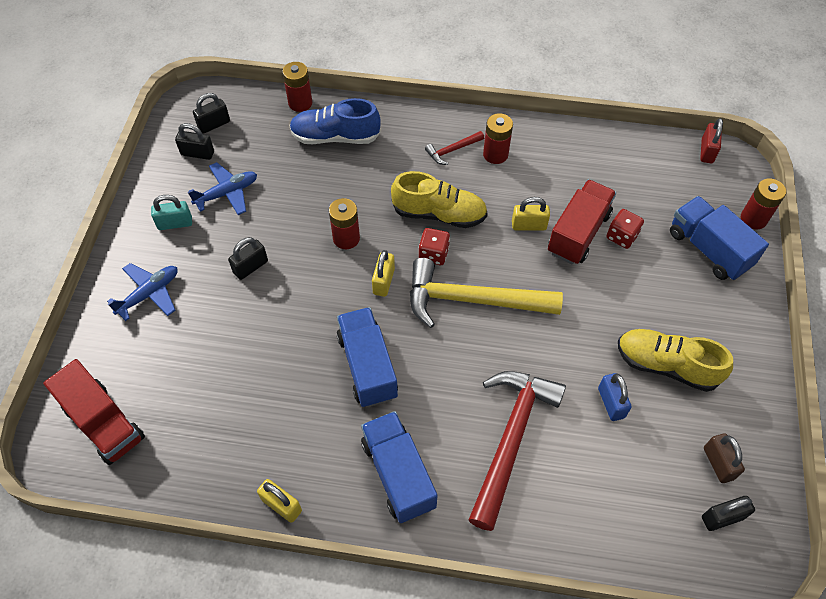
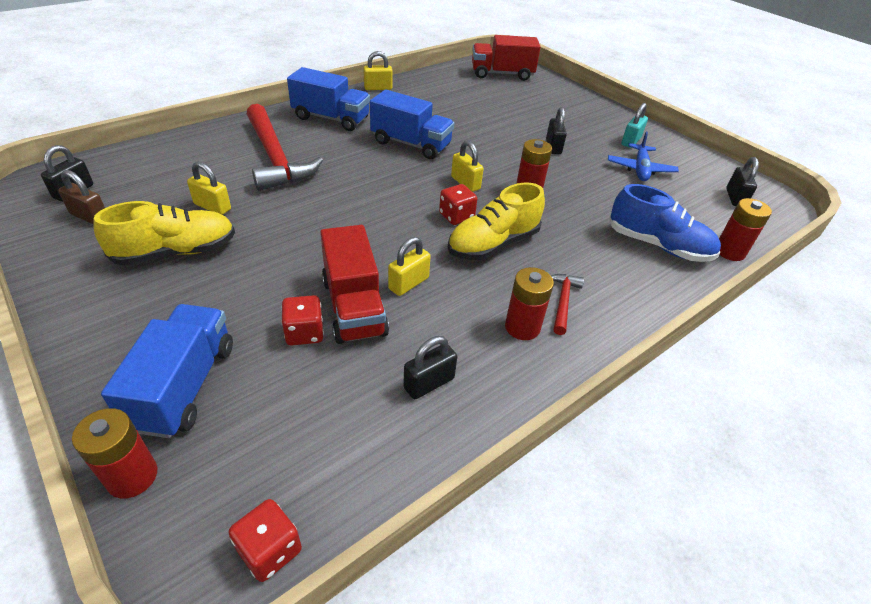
camera: 130 degrees right, 15 degrees down
(149, 294) = (576, 112): blue plane -> none
(197, 153) = (702, 177): black padlock -> black padlock (429, 383)
(335, 137) = (658, 245): blue shoe -> blue shoe turned 75 degrees clockwise
(472, 300) = (389, 207): yellow hammer -> none
(611, 403) = (212, 207): blue padlock -> yellow padlock
(707, 151) = (270, 550): red padlock -> red dice
(708, 249) = (185, 386): blue truck -> blue truck turned 90 degrees counterclockwise

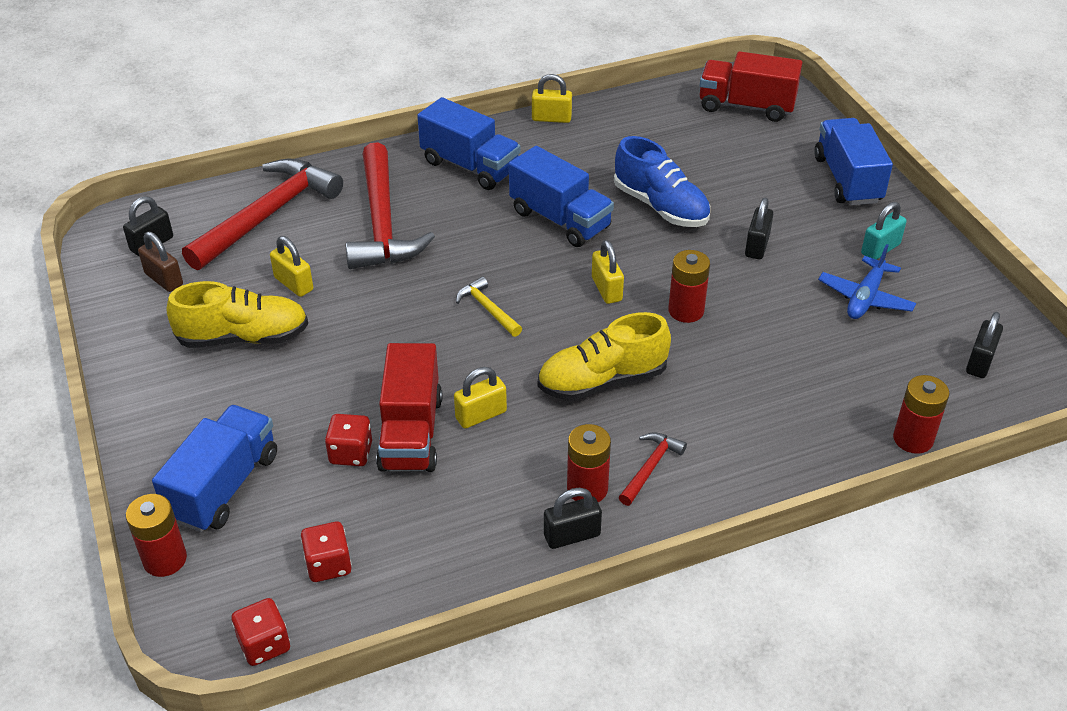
camera: 20 degrees right, 0 degrees up
(177, 162) = (268, 215): none -> red hammer
(382, 206) = (487, 309): none -> yellow hammer
(429, 383) = (458, 530): black padlock -> black padlock (572, 535)
(456, 216) = (574, 336): red dice -> red dice (328, 564)
(586, 106) = (847, 180): none -> blue truck
(658, 245) = (817, 415): blue shoe -> blue shoe (661, 206)

